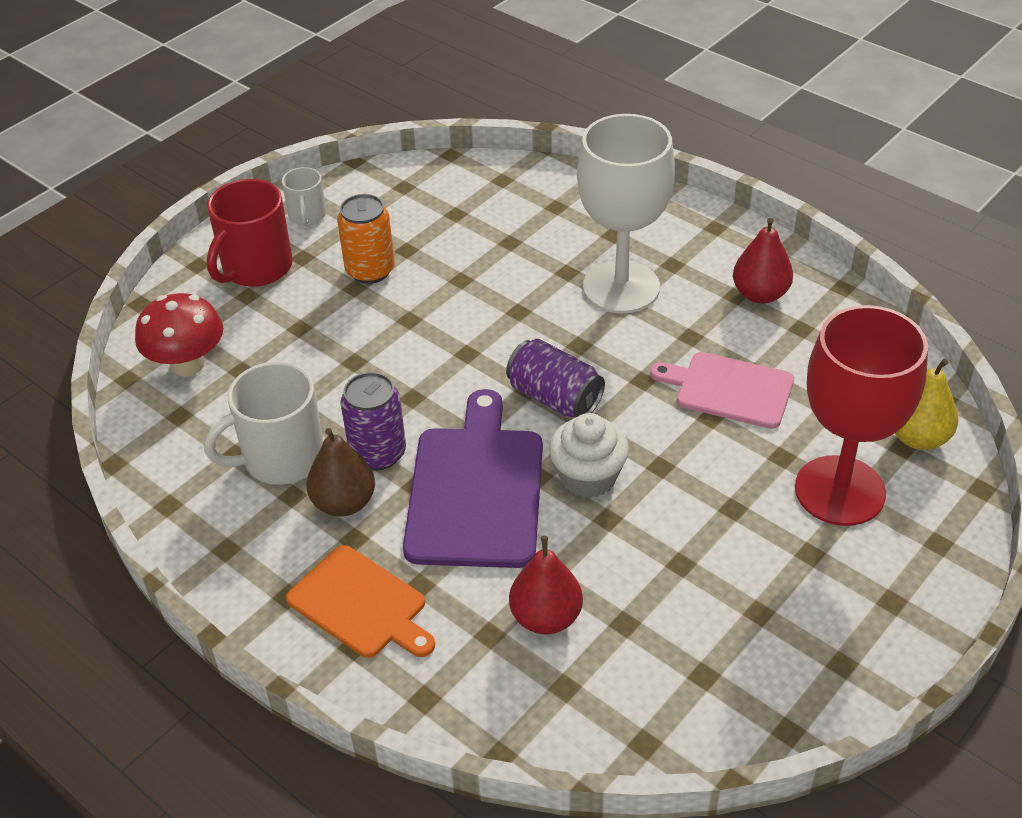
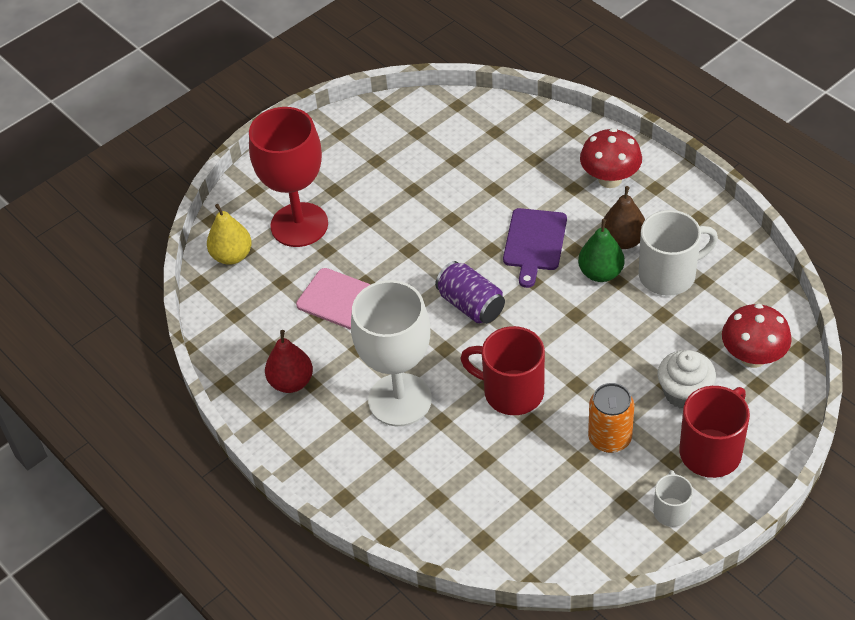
camera: 170 degrees left, 5 degrees up
(361, 604) = (610, 179): orange cutting board -> red mushroom
(378, 453) = (600, 273): purple can -> green pear
(476, 490) = (534, 243): purple cutting board -> purple cutting board, size x0.65
(488, 305) = (511, 392): none -> red mug
(546, 617) = (499, 165): red pear -> none
(588, 477) = (458, 246): white cupcake -> white cupcake (684, 393)

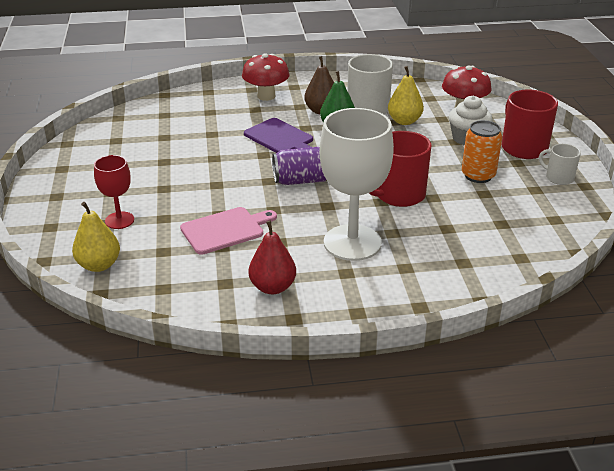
camera: 60 degrees left, 15 degrees down
(299, 225) = (119, 220): red goblet -> red goblet, size x0.52
(669, 320) = (404, 121): none -> yellow pear

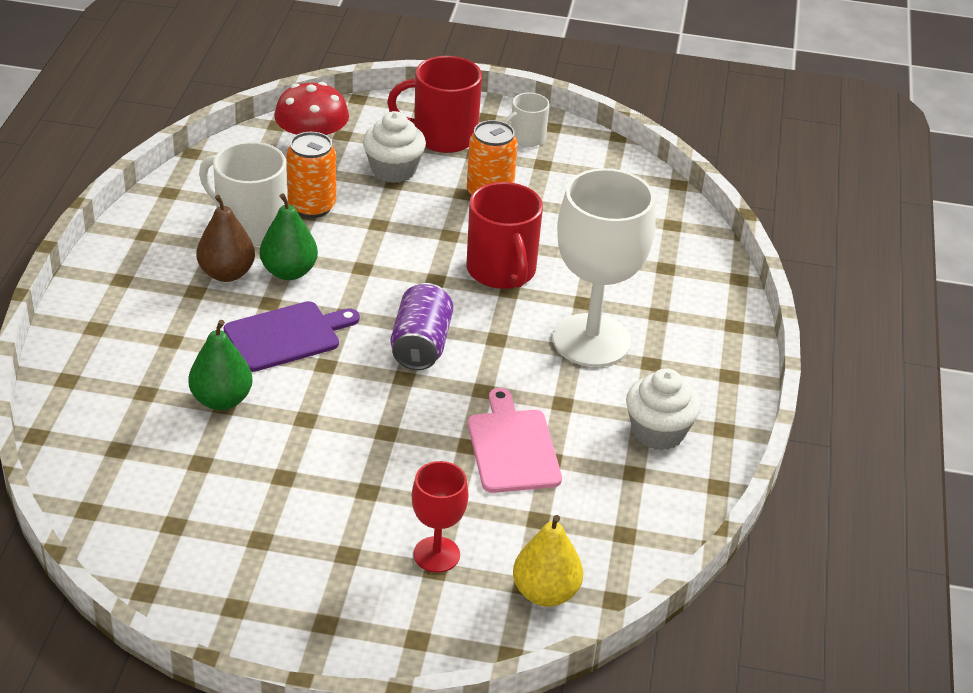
camera: 75 degrees left, 5 degrees up
(215, 132) = (221, 400): none -> green pear
(266, 96) = (134, 317): red mushroom -> none
(273, 287) = (658, 432): red pear -> white cupcake
(404, 121) = (312, 206): yellow pear -> orange can

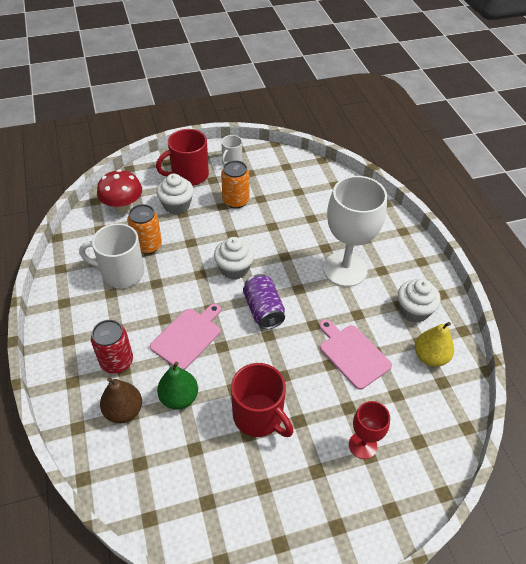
camera: 25 degrees left, 10 degrees up
(168, 328) = (117, 361): none -> red can
(226, 273) = (127, 309): brown pear -> brown pear (124, 411)
(286, 336) = (188, 336): purple cutting board -> pink cutting board
(289, 272) = (162, 293): green pear -> none
(418, 279) = (234, 269): none -> white cupcake
(502, 271) = (273, 245): red mug -> red mug (259, 416)
(545, 593) = (432, 441): yellow pear -> yellow pear (430, 357)

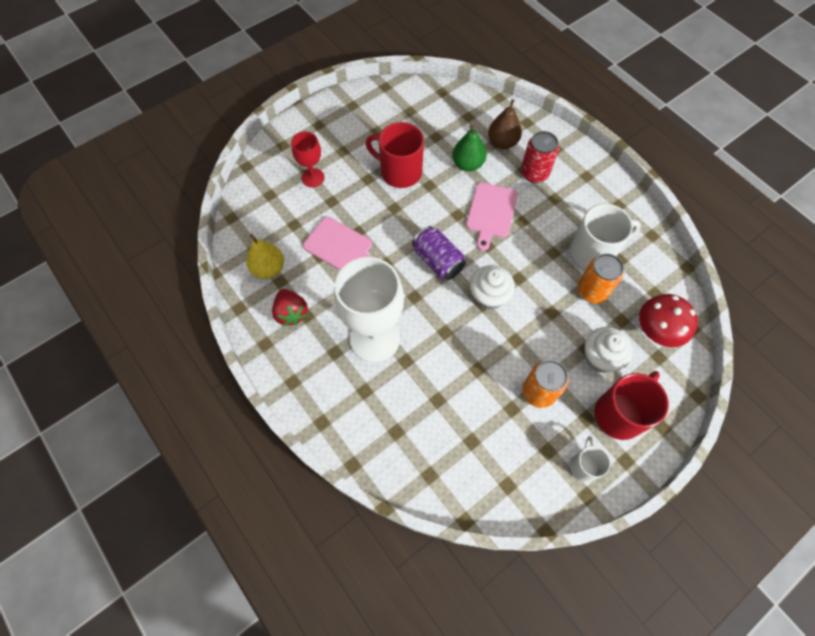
camera: 160 degrees right, 15 degrees up
(414, 310) = (291, 313): white cupcake -> red strawberry

